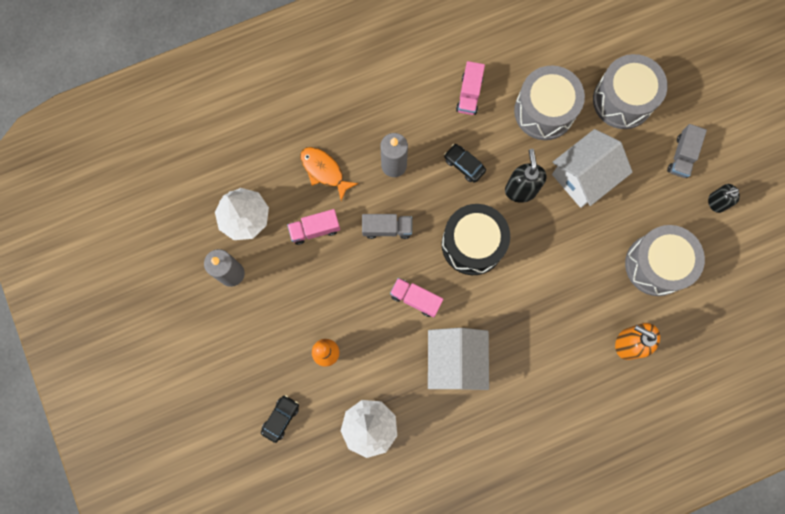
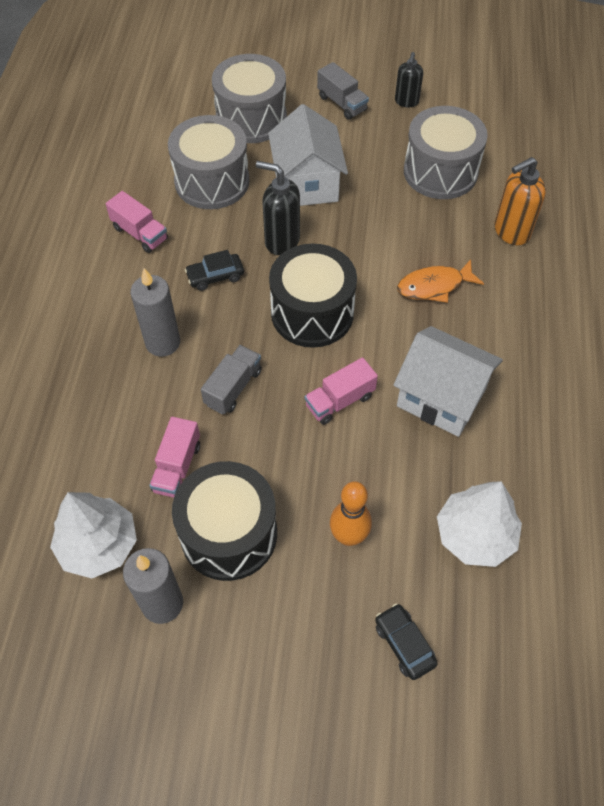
camera: 60 degrees left, 20 degrees down
(291, 284) = (229, 534): none -> black drum
(324, 171) = (111, 419): orange fish -> orange fish (434, 286)

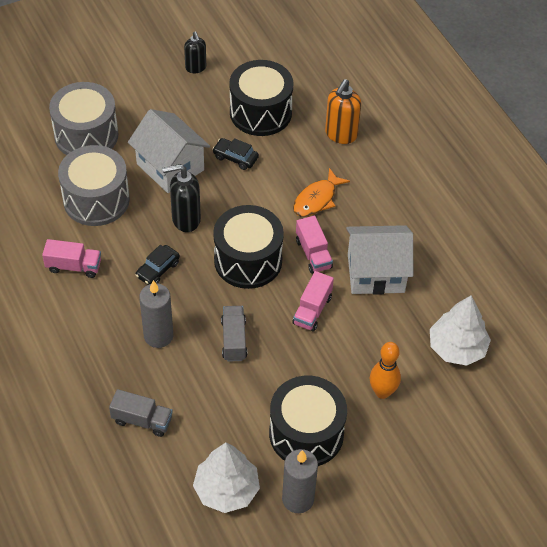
camera: 35 degrees left, 5 degrees down
(177, 467) = (238, 412): pink truck -> pink truck (313, 254)
(342, 103) = (148, 91): grey truck -> grey truck (142, 420)
(404, 644) = (461, 435): black car -> black car (235, 158)
(440, 172) = (260, 112): grey drum -> black drum

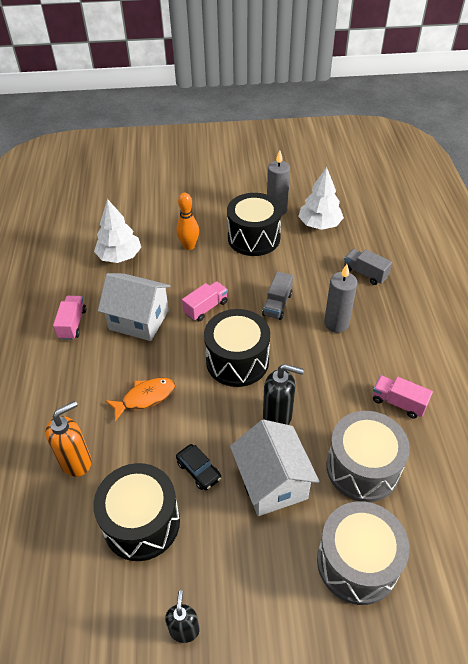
camera: 155 degrees left, 5 degrees down
(158, 269) = (320, 376): black car -> none
(313, 254) = (179, 350): pink truck -> pink truck (72, 324)

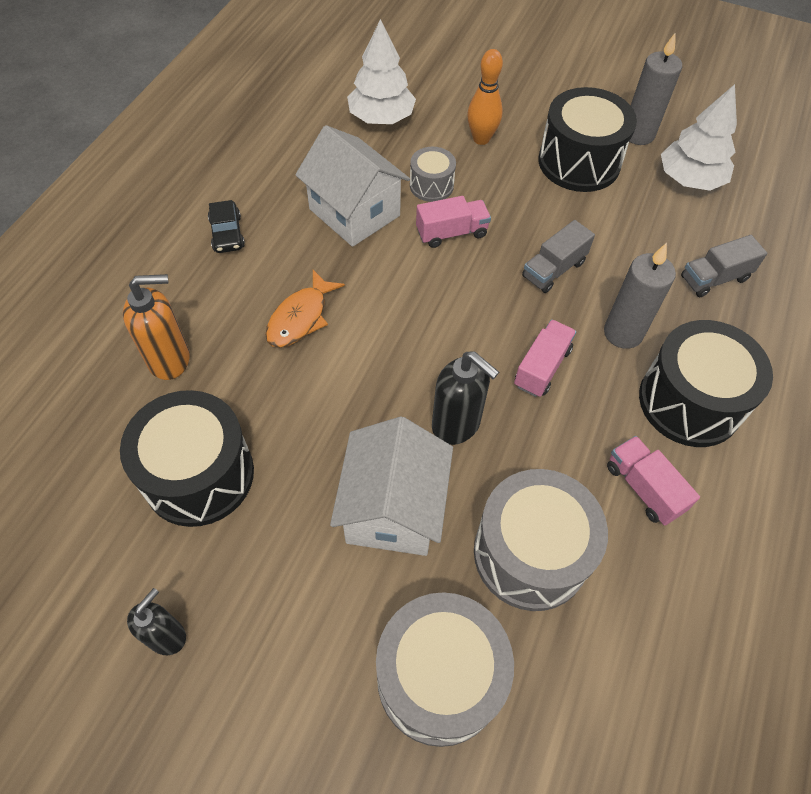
camera: 25 degrees right, 10 degrees up
(72, 324) = (270, 183): pink truck -> pink truck (542, 367)
(145, 397) = (300, 318): orange fish -> orange fish turned 120 degrees clockwise
(176, 285) = (431, 185): none -> grey drum
(199, 470) = (308, 445): black car -> black car (227, 233)
(237, 361) = (449, 323): black drum -> black drum (689, 401)
(365, 273) = (714, 278): grey truck -> grey truck turned 90 degrees counterclockwise

